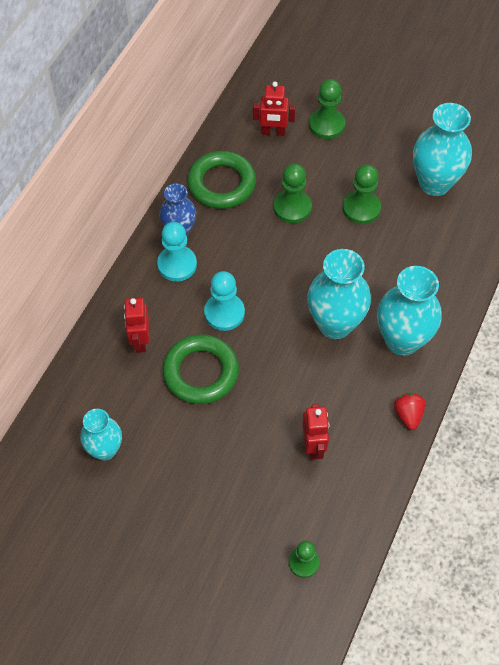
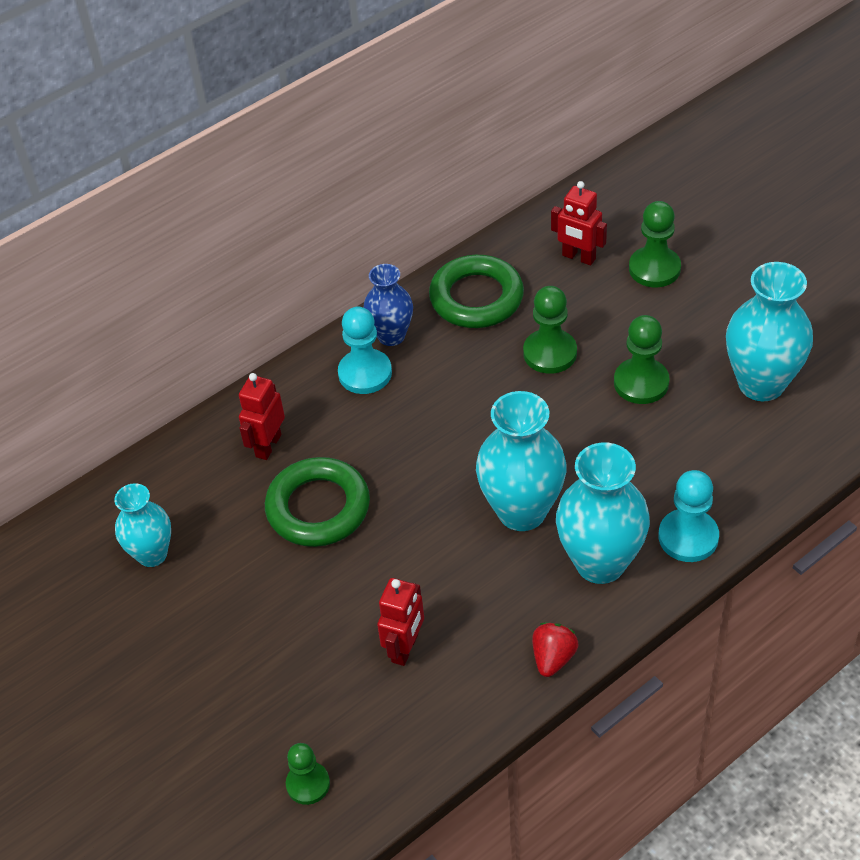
camera: 30 degrees right, 10 degrees down
(224, 313) = (389, 449): turquoise pawn -> turquoise pawn (688, 537)

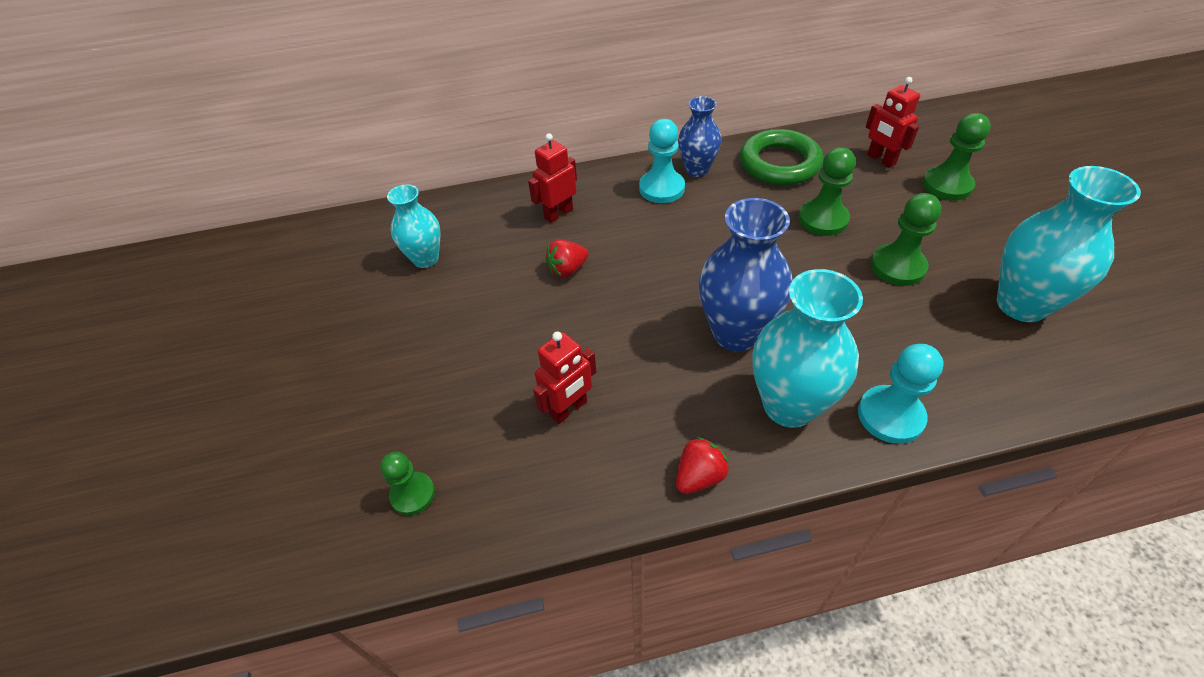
camera: 25 degrees right, 0 degrees up
(318, 508) = (567, 270): green ring -> red strawberry
(522, 511) = (736, 333): turquoise vase -> blue vase

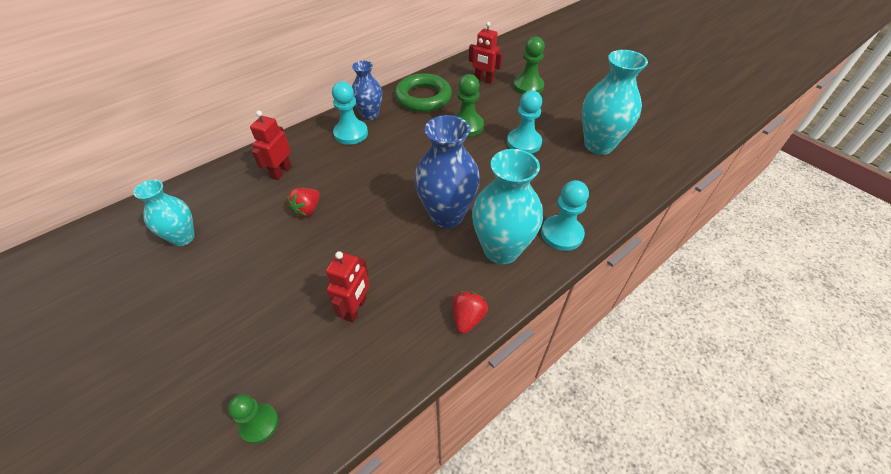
camera: 30 degrees left, 0 degrees up
(897, 267) = (524, 143): green pawn -> turquoise pawn

